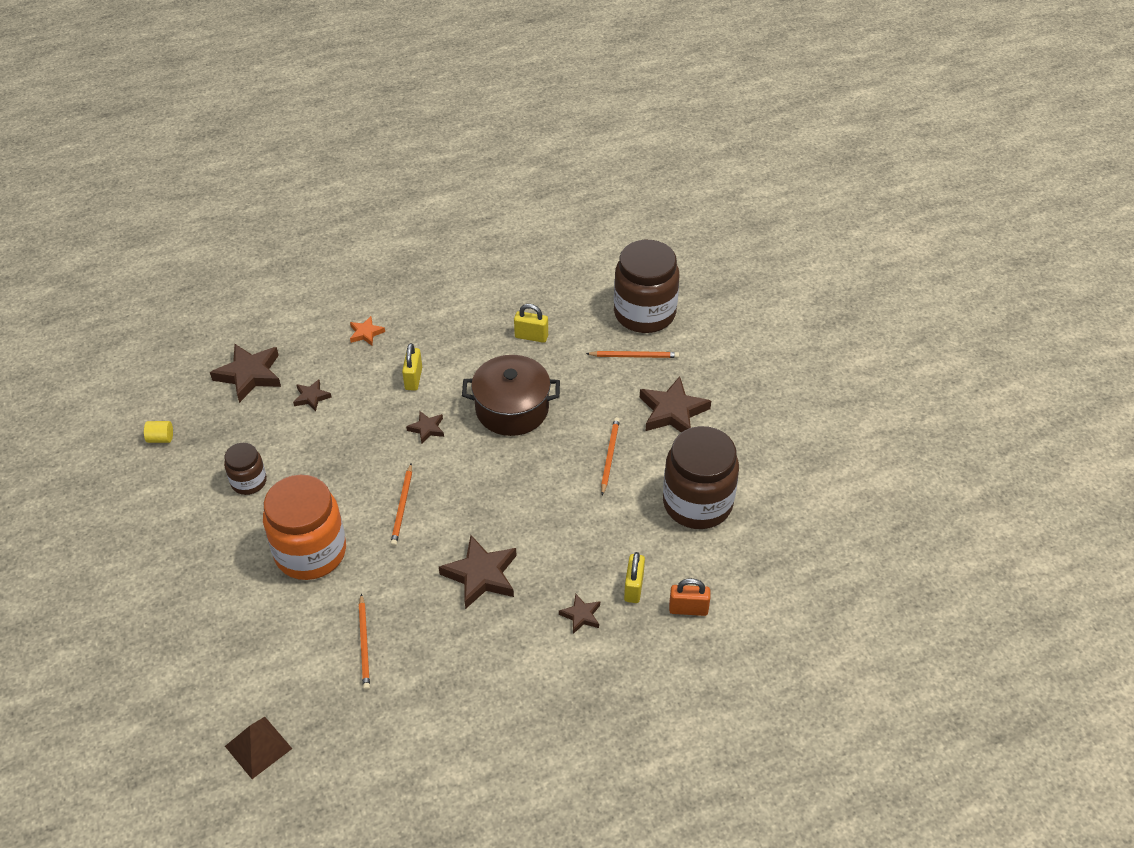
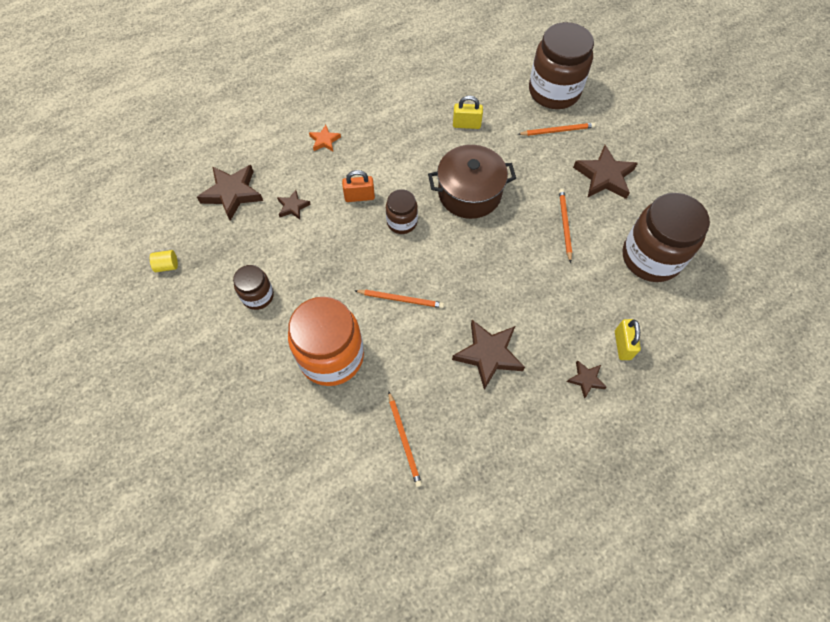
camera: 10 degrees left, 15 degrees up
(258, 747) = (335, 563): brown pyramid -> none
(402, 507) = (401, 299): orange pencil -> orange pencil turned 75 degrees counterclockwise
(413, 378) = (377, 177): yellow padlock -> none
(427, 429) = (402, 222): brown star -> brown jar
(688, 609) = (674, 358): orange padlock -> orange padlock (359, 197)

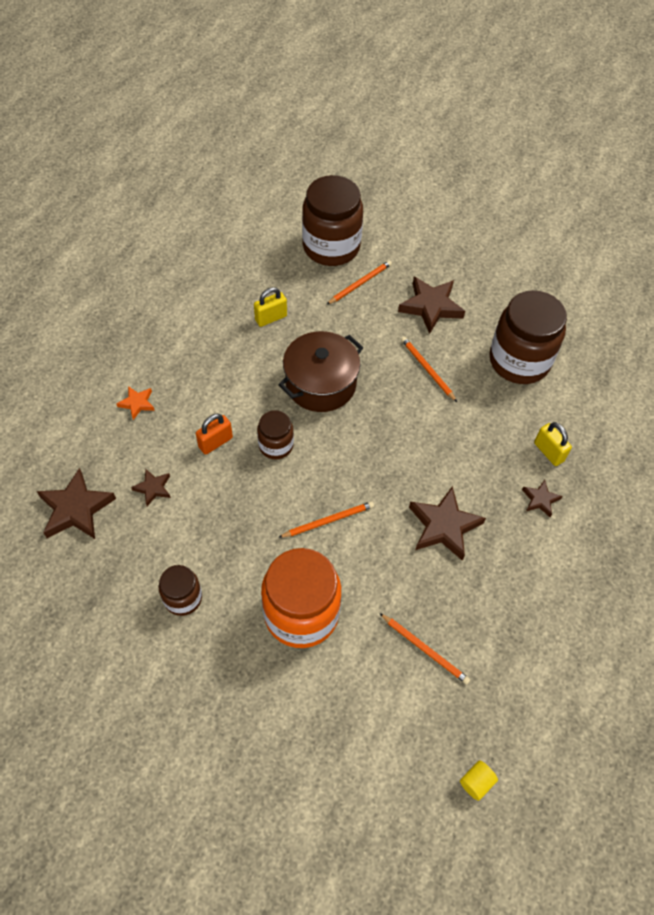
camera: 35 degrees left, 5 degrees down
(167, 266) = (59, 623): yellow cylinder -> yellow cylinder (476, 782)

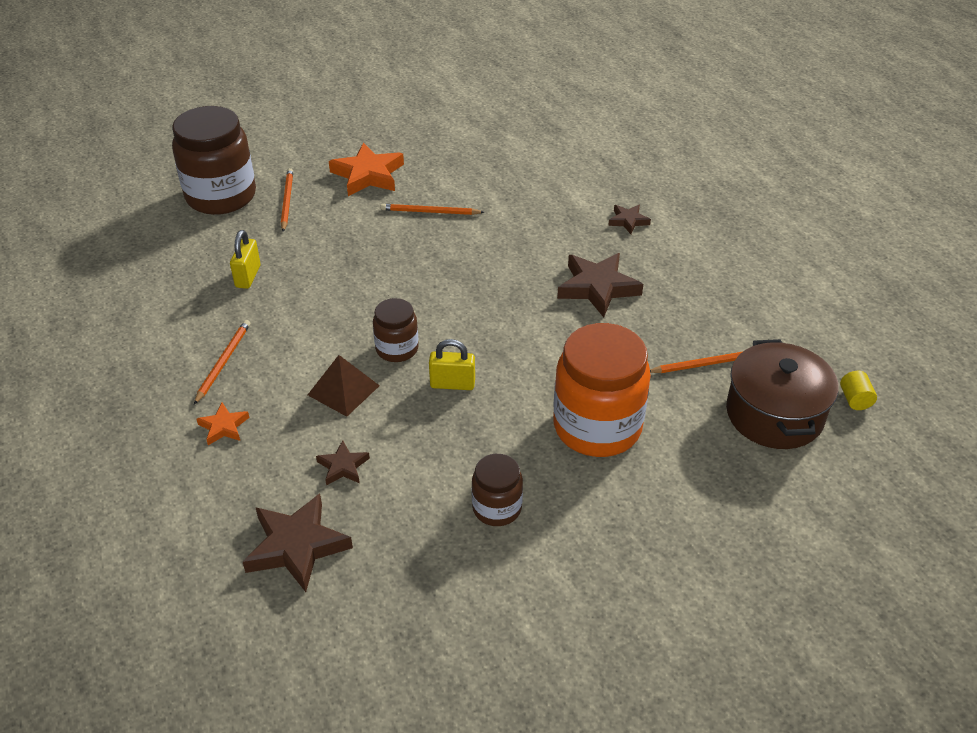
camera: 50 degrees left, 15 degrees down
(215, 442) = (343, 390): orange padlock -> brown pyramid
(320, 384) = (364, 283): brown pot -> brown pot (774, 414)
(328, 520) = (517, 356): orange pencil -> orange pencil (223, 362)
(431, 306) = (368, 175): brown star -> orange star
(519, 361) = (484, 159): brown jar -> none
(548, 452) = (589, 192): yellow padlock -> yellow padlock (452, 384)

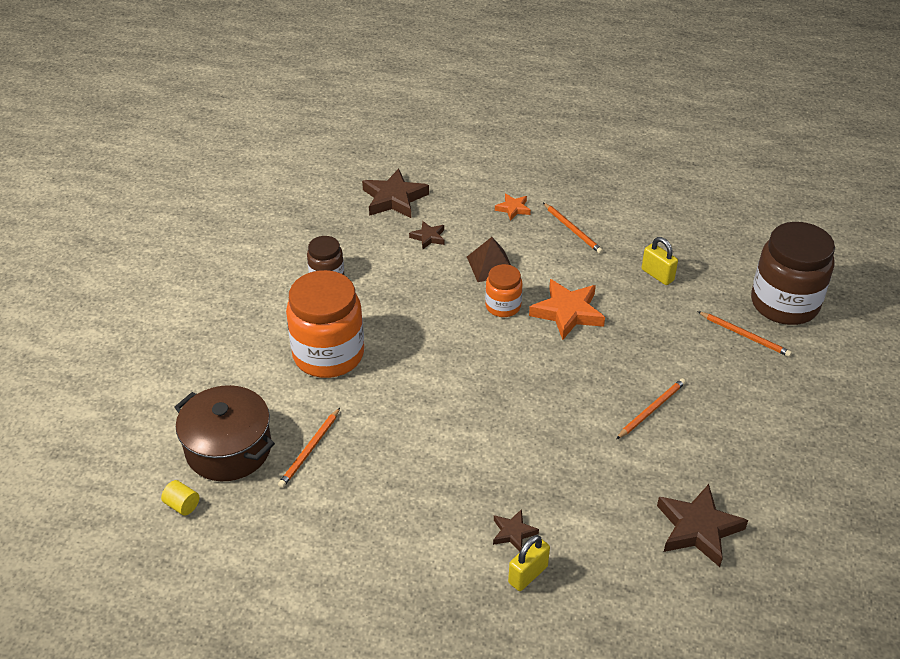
camera: 130 degrees right, 0 degrees up
(368, 175) = (746, 401): orange star -> orange star (567, 312)
(397, 349) = (503, 306): brown jar -> orange jar
(452, 384) = (441, 313): yellow padlock -> yellow padlock (528, 574)
(597, 288) = (452, 448): brown star -> brown star (698, 528)

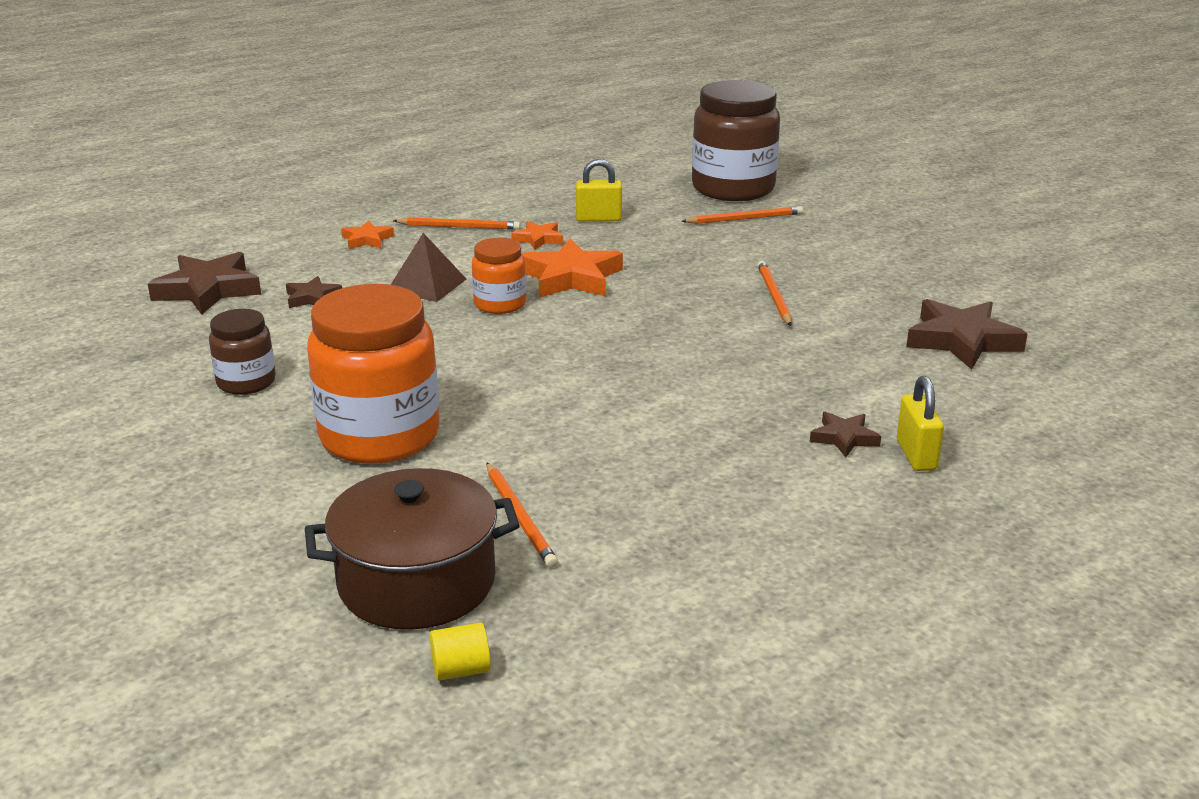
camera: 50 degrees left, 15 degrees down
(598, 269) = (538, 239): none -> orange star

